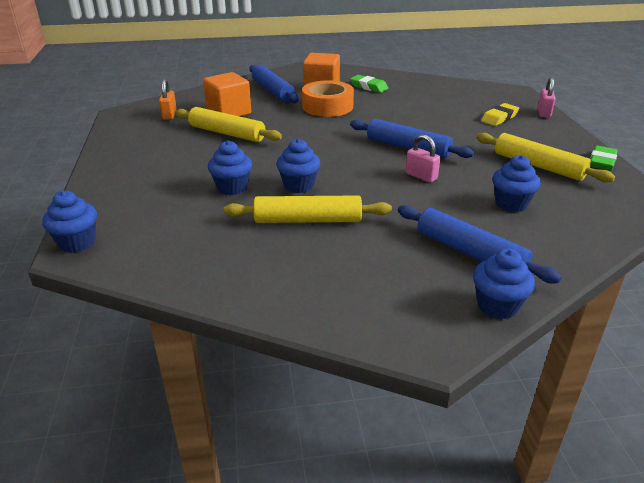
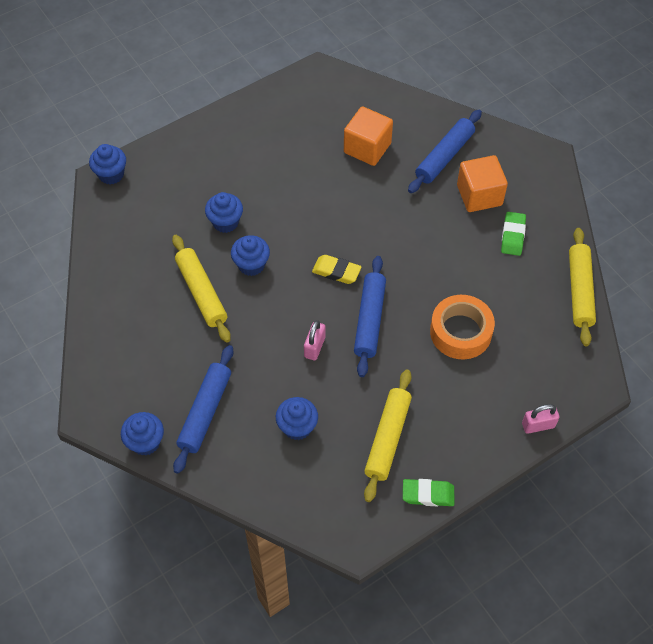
camera: 65 degrees right, 25 degrees up
(169, 115) = (334, 107): orange padlock -> none
(227, 133) = (321, 169): yellow rolling pin -> yellow rolling pin (579, 291)
(327, 106) = (431, 220): orange tape -> orange tape (460, 332)
(499, 118) = (494, 383): yellow eraser -> yellow eraser (336, 271)

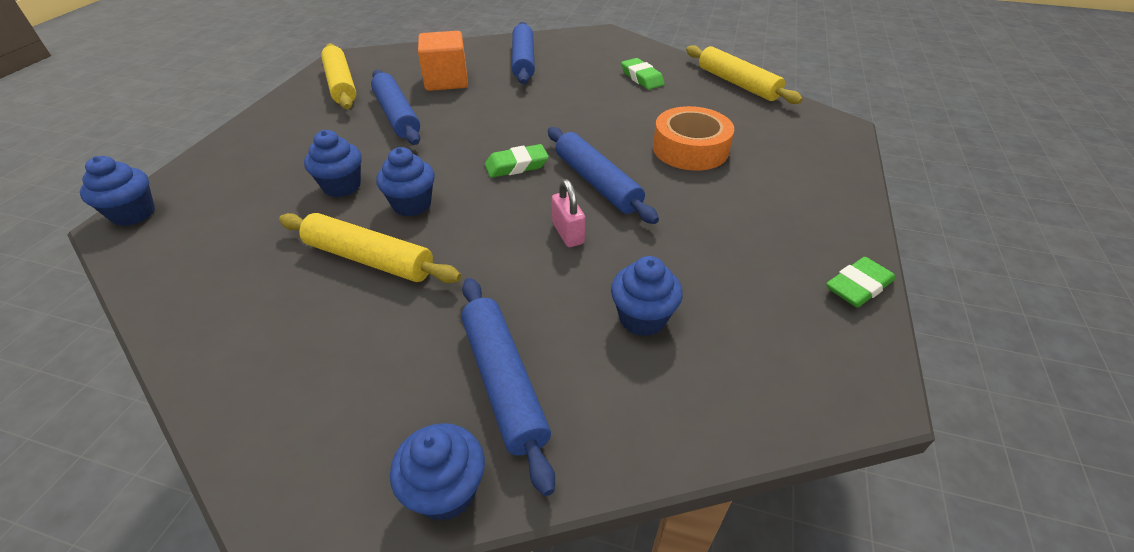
camera: 40 degrees left, 15 degrees down
(304, 169) = (397, 115): none -> blue rolling pin
(336, 271) = (516, 166): yellow eraser -> green eraser
(387, 438) = (748, 264): yellow rolling pin -> yellow rolling pin (341, 84)
(479, 195) = (582, 69): orange cube -> none
(538, 425) = (848, 173): pink padlock -> none

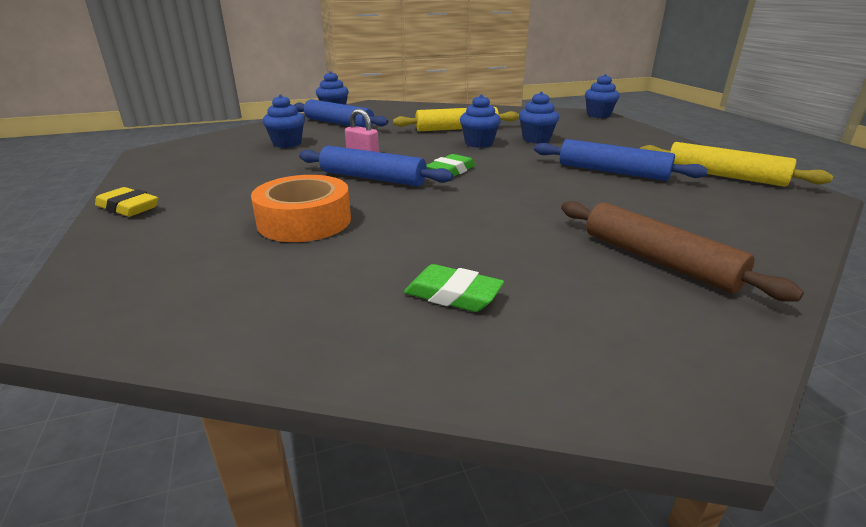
camera: 145 degrees right, 15 degrees down
(446, 81) = (661, 206): orange cube -> none
(523, 61) = (657, 260): blue rolling pin -> brown rolling pin
(737, 83) = (269, 348): yellow rolling pin -> none
(845, 221) = (128, 207): none -> yellow eraser
(858, 287) = (138, 178): green eraser -> none

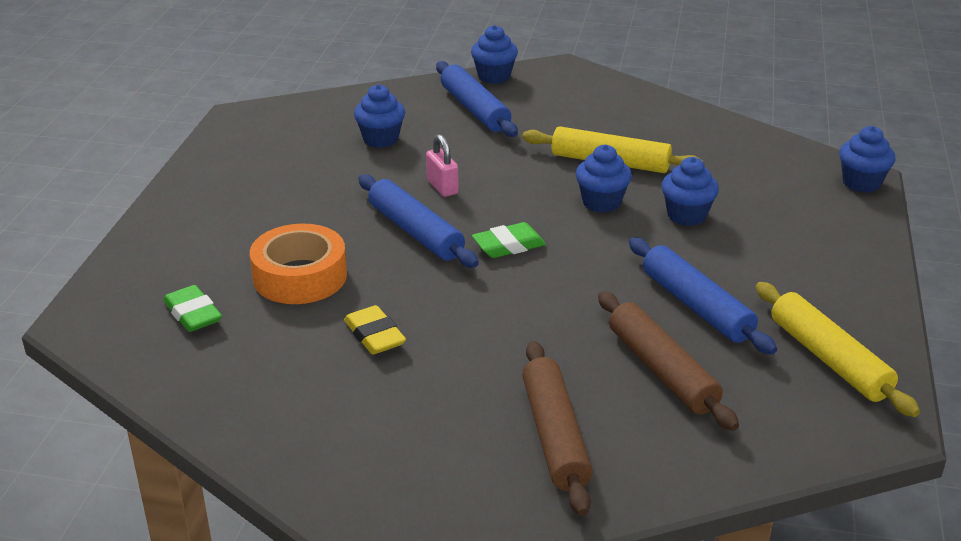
camera: 30 degrees right, 5 degrees up
(128, 207) = (172, 208): yellow eraser -> yellow eraser (374, 336)
(453, 295) = (340, 402): green eraser -> green eraser (193, 314)
(652, 204) = (662, 370): none -> brown rolling pin

